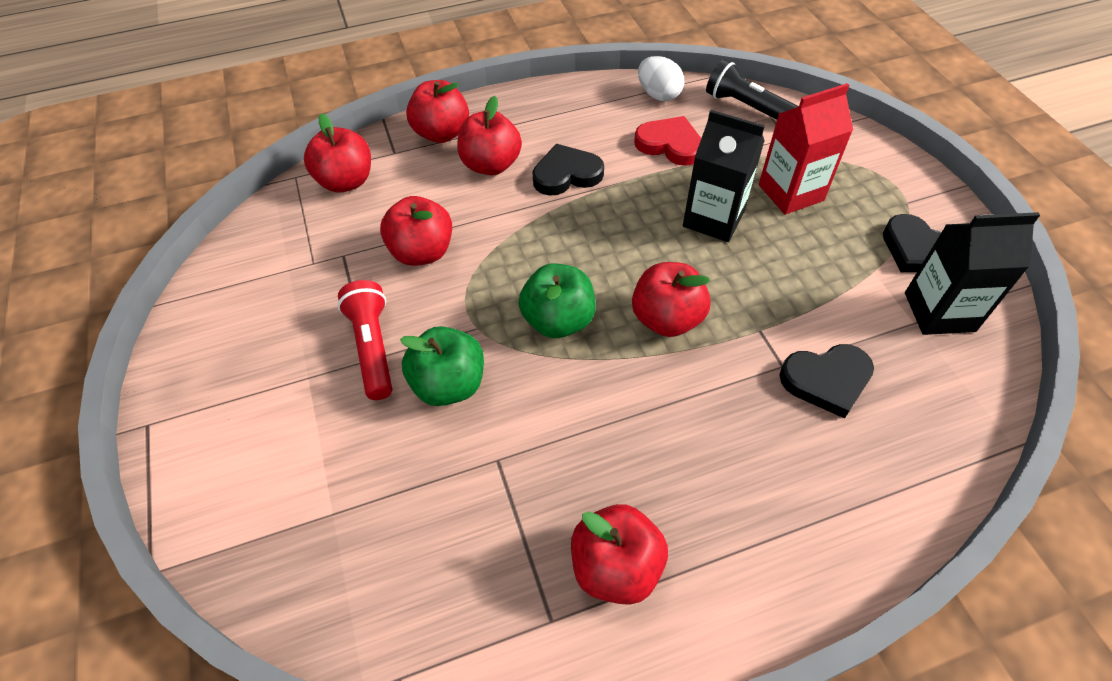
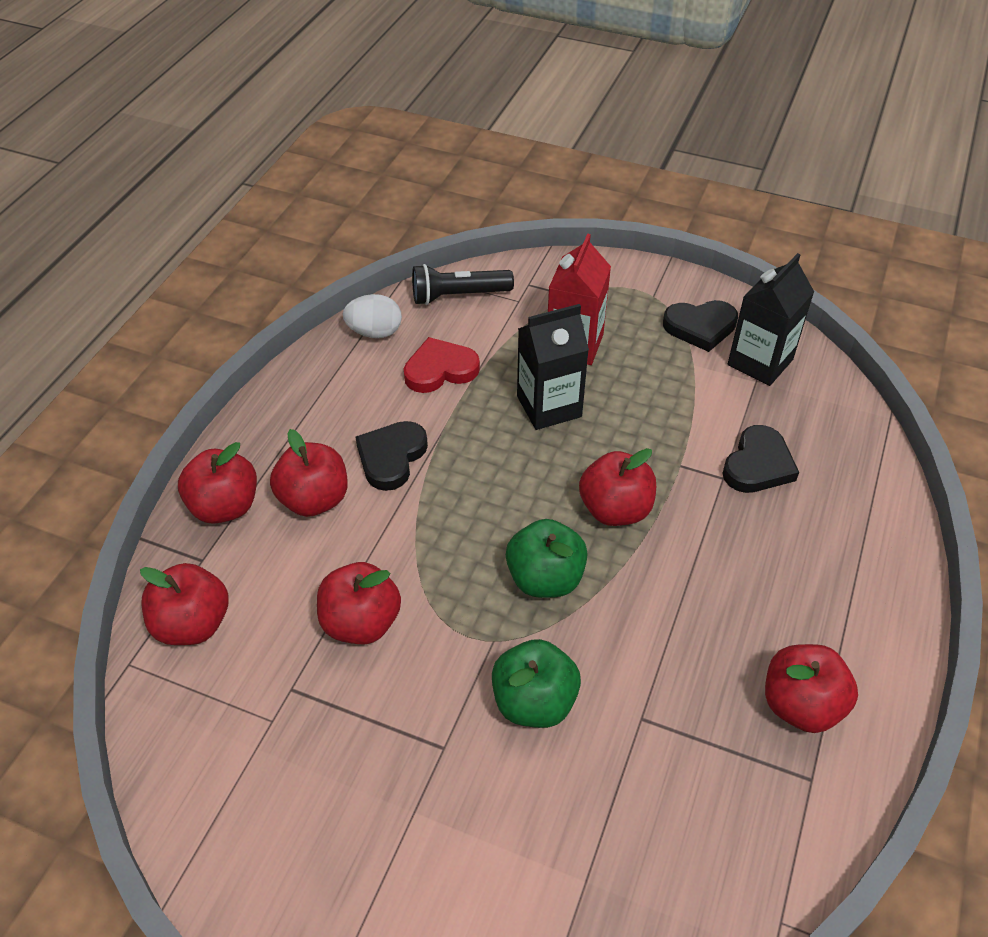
camera: 50 degrees left, 5 degrees down
(373, 347) = (434, 735): red flashlight -> none

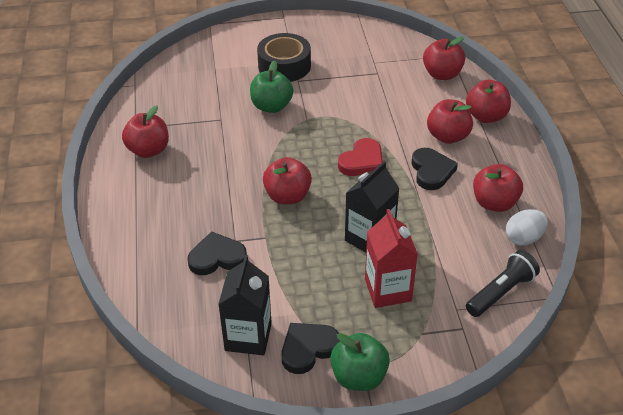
camera: 150 degrees right, 5 degrees down
(361, 623) = (371, 102): red apple -> red apple (494, 203)
(440, 370) = (457, 232): red heart -> red heart (362, 161)
(442, 805) = (284, 66): none -> black tape
(545, 579) = (301, 150): green apple -> green apple (359, 377)
(758, 465) = (217, 257): black heart -> black heart turned 75 degrees clockwise

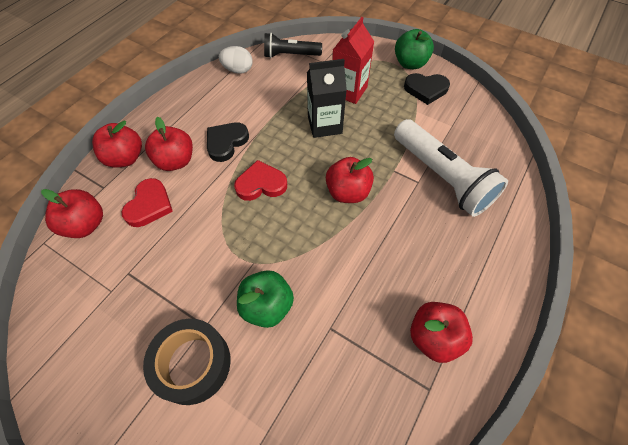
camera: 140 degrees left, 15 degrees up
(217, 257) = (441, 177): black heart -> white flashlight
(248, 337) = (457, 115): black carton -> none
(420, 105) = (149, 205): none -> red heart
(494, 203) = (222, 97): red apple -> none

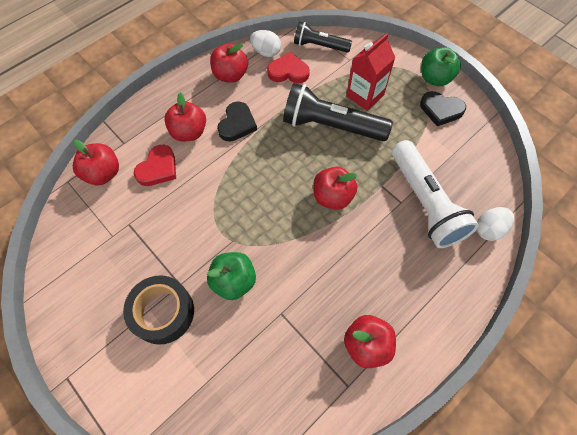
camera: 15 degrees right, 5 degrees up
(125, 158) = (147, 120): red apple -> red apple (230, 75)
(226, 142) = (237, 124): black heart -> black heart turned 150 degrees clockwise
(261, 184) = (257, 171): red heart -> red heart (288, 71)
(324, 125) = (331, 126): black carton -> black flashlight
(511, 188) = (488, 229): none -> white egg

